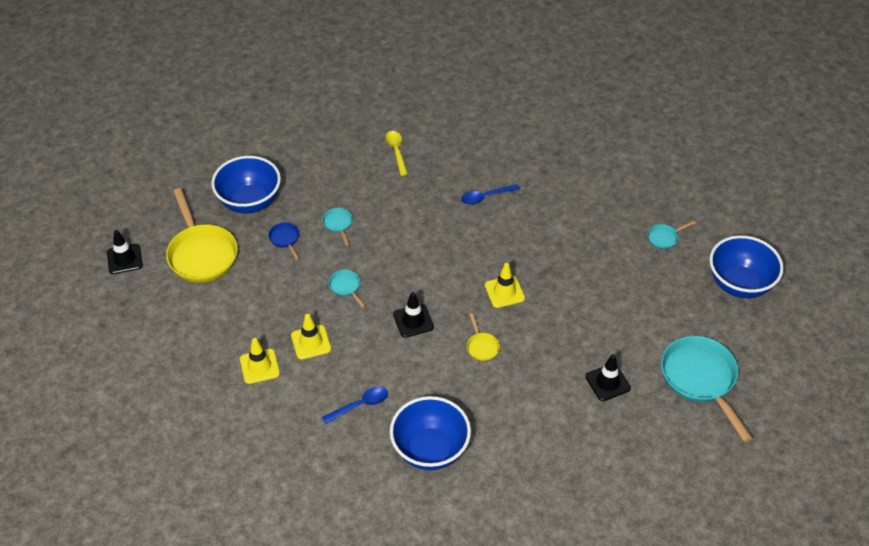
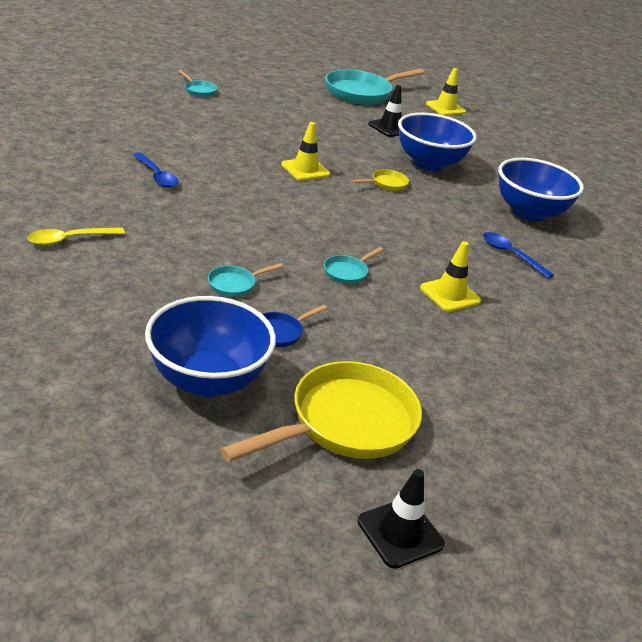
camera: 110 degrees left, 15 degrees down
(259, 366) = (513, 334): yellow traffic cone -> yellow traffic cone (445, 108)
(413, 321) = (375, 223): black traffic cone -> none
(739, 284) = (247, 68): blue bowl -> blue bowl (429, 164)

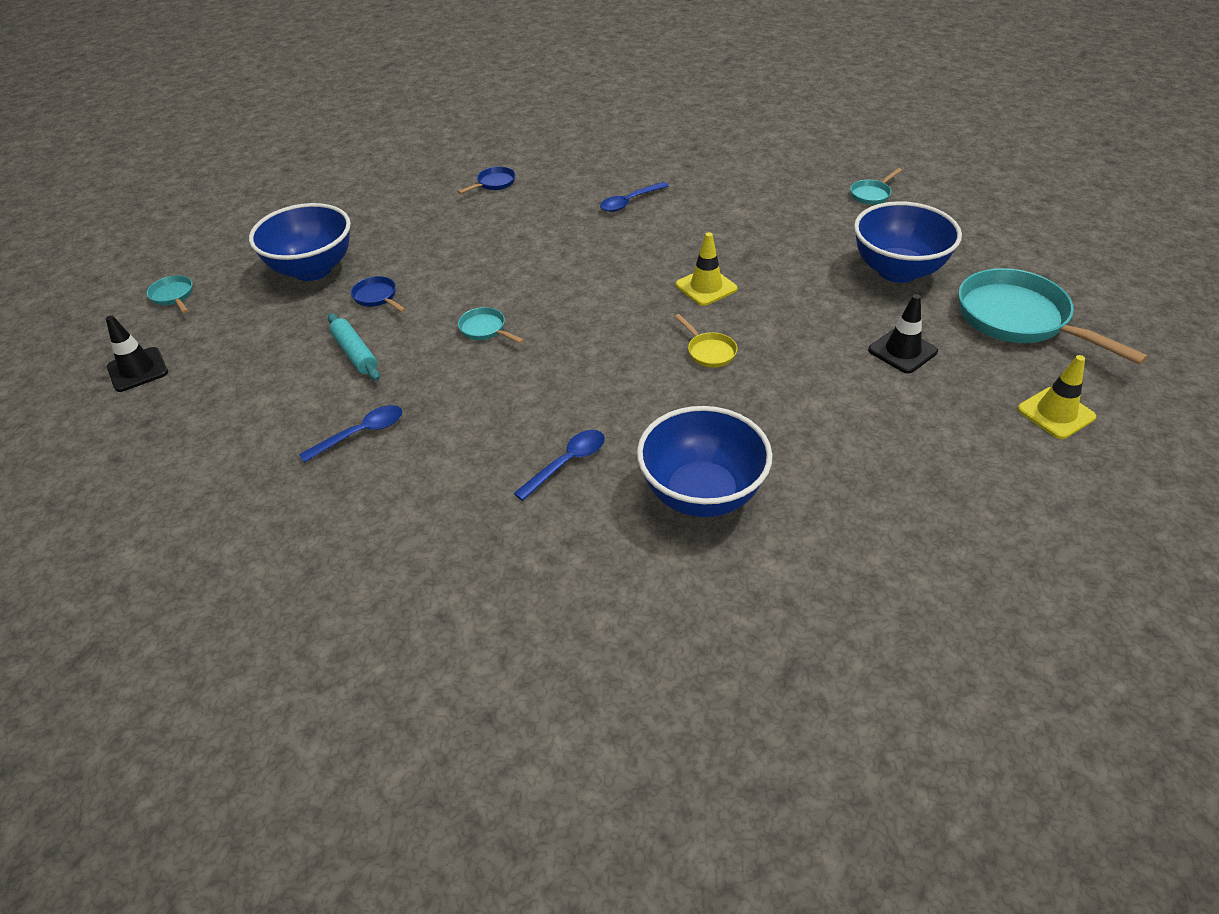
camera: 95 degrees right, 10 degrees up
(70, 240) = (494, 183): yellow spoon -> blue pan
(235, 284) = (446, 267): turquoise pan -> turquoise pan (173, 296)
(345, 423) = (257, 338): yellow pan -> none
(378, 350) = (355, 353): none -> turquoise rolling pin
(429, 164) = (802, 390): blue bowl -> blue bowl (897, 271)
(450, 294) = (459, 403): yellow traffic cone -> none
(493, 349) = (361, 433): none -> blue spoon

